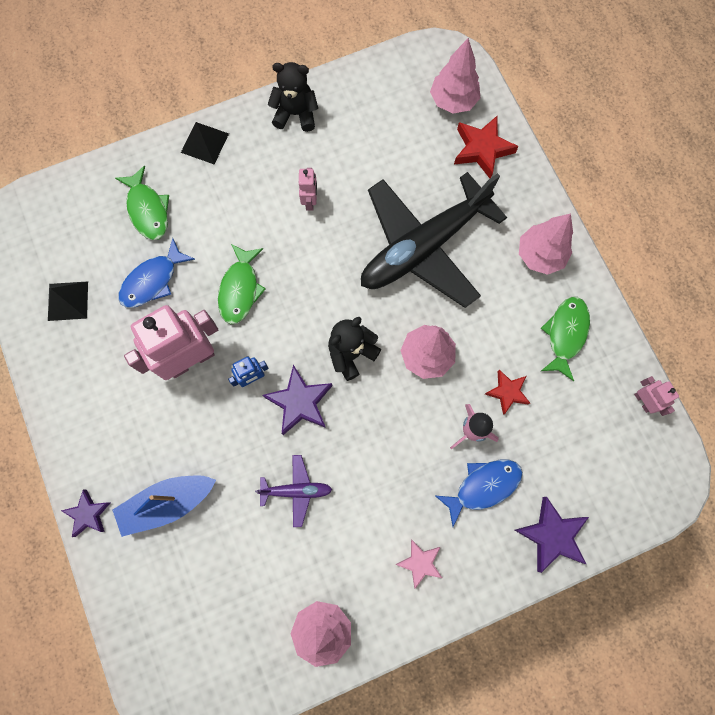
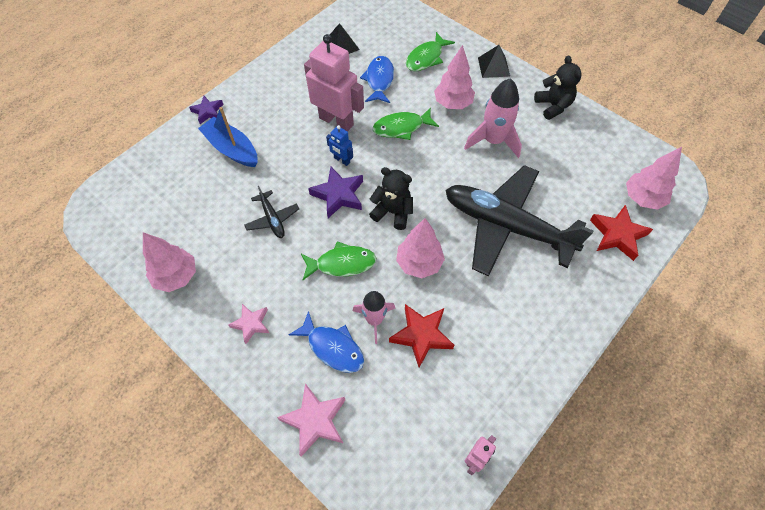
camera: 65 degrees right, 15 degrees down
(153, 281) = (379, 80): blue fish -> blue fish turned 75 degrees clockwise
(296, 490) = (272, 219): purple plane -> black plane
(310, 201) = (493, 140): pink robot -> pink rocket
(507, 392) = (421, 335): red star -> red star, size x1.56
(540, 255) = (556, 315): pink tree -> pink tree (453, 104)
(551, 535) = (315, 420): purple star -> pink star
(565, 334) = (498, 363): green fish -> green fish (342, 263)

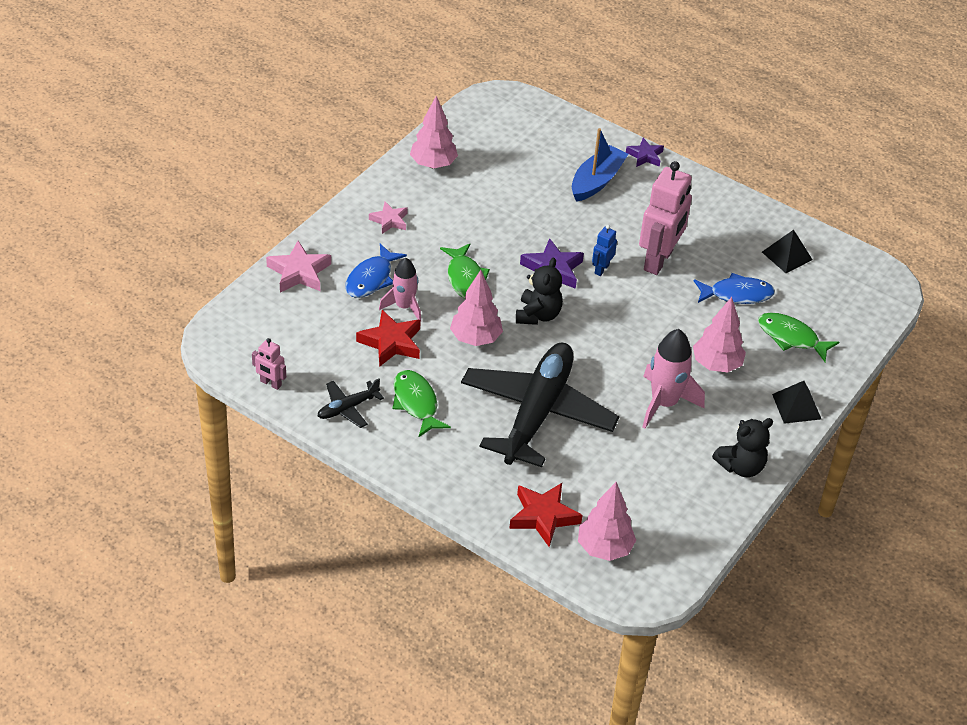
camera: 80 degrees right, 15 degrees down
(272, 219) = (511, 222): black plane -> black plane (347, 408)
(401, 127) = (663, 318): green fish -> green fish (416, 403)

